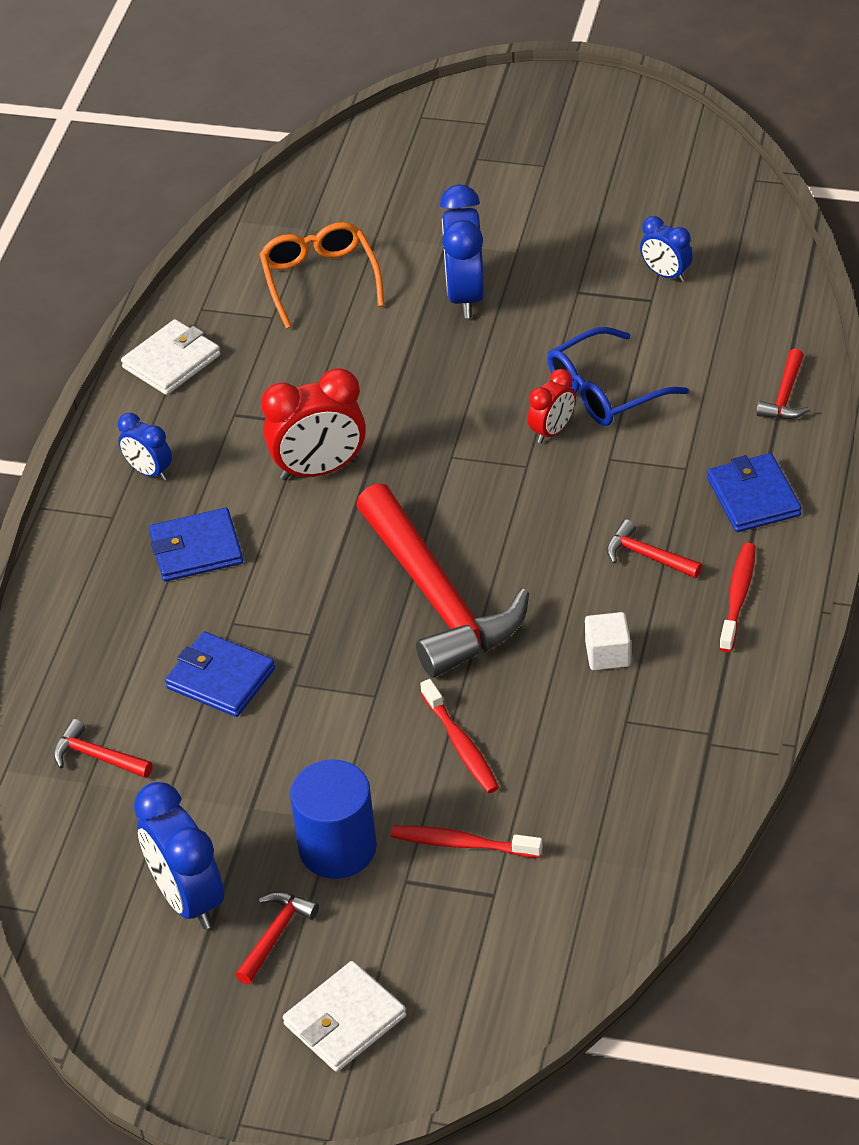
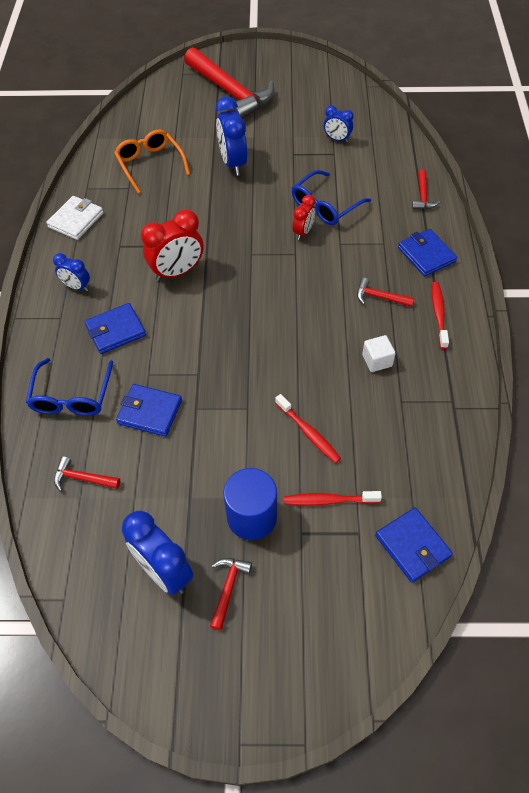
camera: 15 degrees left, 10 degrees up
(105, 639) = (72, 397): none -> blue glasses
(345, 1020) = (290, 645): white wallet -> none
(438, 598) = (267, 340): red hammer -> red hammer (231, 93)
(569, 924) = (412, 546): none -> blue wallet

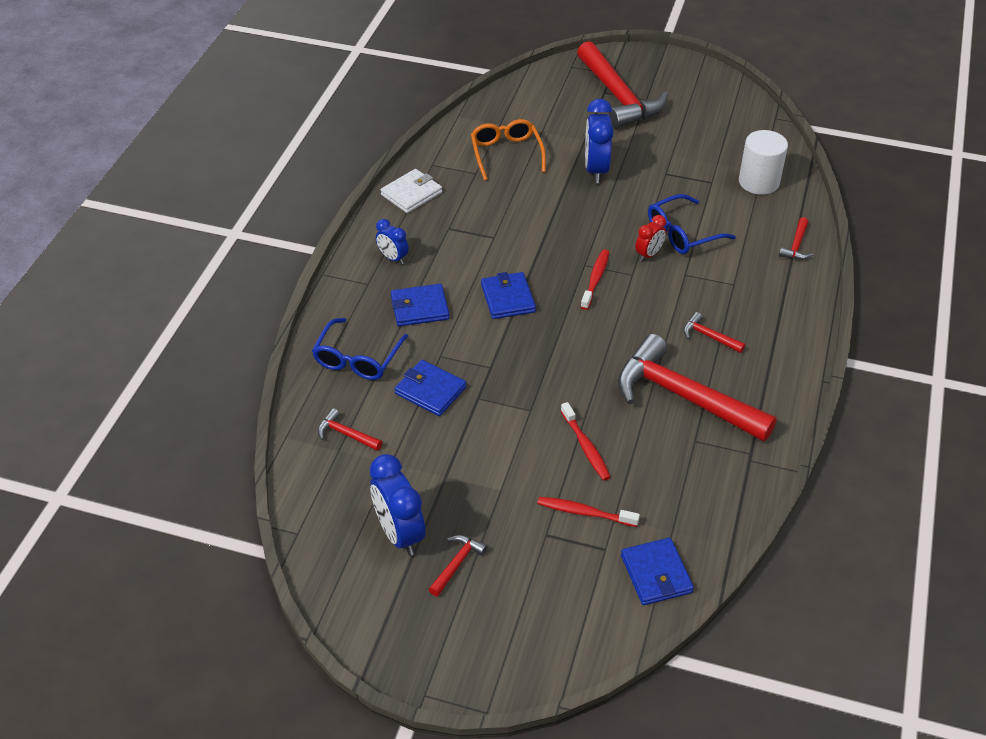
camera: 15 degrees right, 10 degrees down
(177, 272) = (500, 266): red clock -> none
(252, 517) = (501, 508): blue cylinder -> none
(337, 139) = (720, 168): blue clock -> none
(372, 145) = (759, 182): none -> white cylinder
(377, 360) = (683, 396): white cube -> red hammer
(426, 254) = (777, 305): blue wallet -> blue wallet (508, 298)
(438, 314) = (768, 367): red toothbrush -> red toothbrush (595, 279)

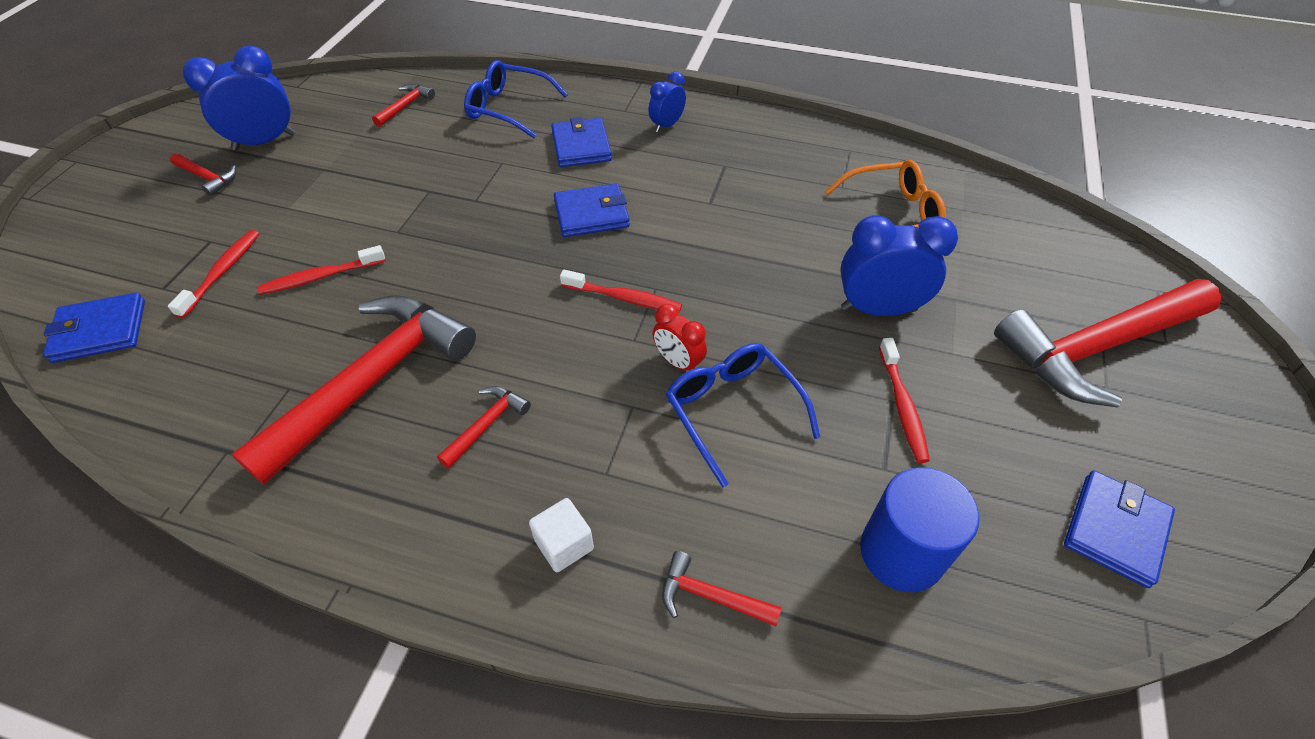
camera: 90 degrees right, 5 degrees up
(411, 194) = (787, 135): white wallet -> none
(430, 390) = (449, 156): blue wallet -> blue wallet (1115, 530)
(669, 170) = (902, 406): none -> red toothbrush
(759, 182) = (901, 552): white cylinder -> blue cylinder
(780, 298) = (564, 544): none -> white cube

